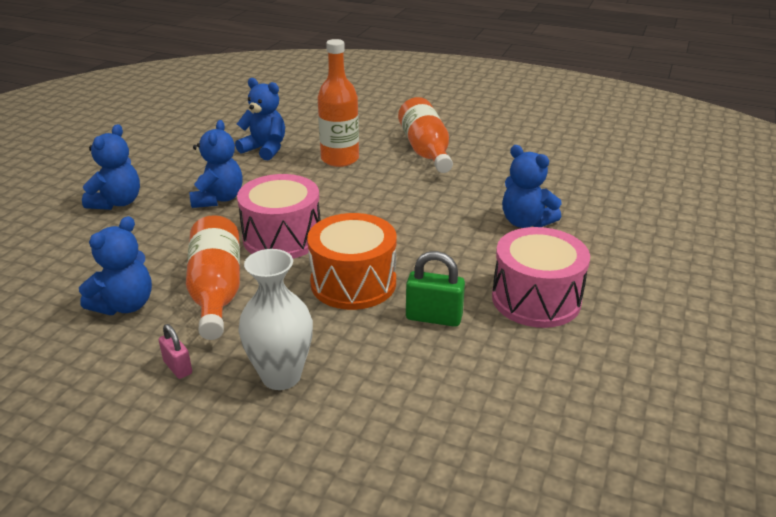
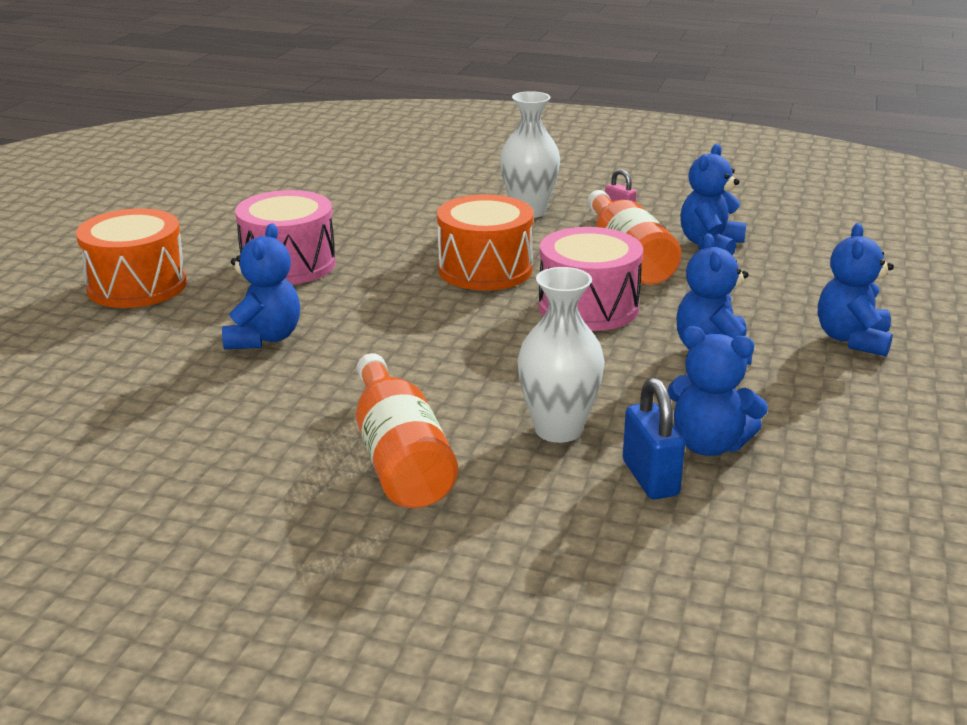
camera: 175 degrees right, 5 degrees down
(304, 138) = (650, 478): none -> blue padlock
(340, 159) = (558, 429): orange bottle -> white vase
(434, 317) = (398, 248): green padlock -> none
(525, 222) = (264, 338): blue teddy bear -> blue teddy bear turned 60 degrees clockwise
(660, 278) = (137, 286): none -> orange drum

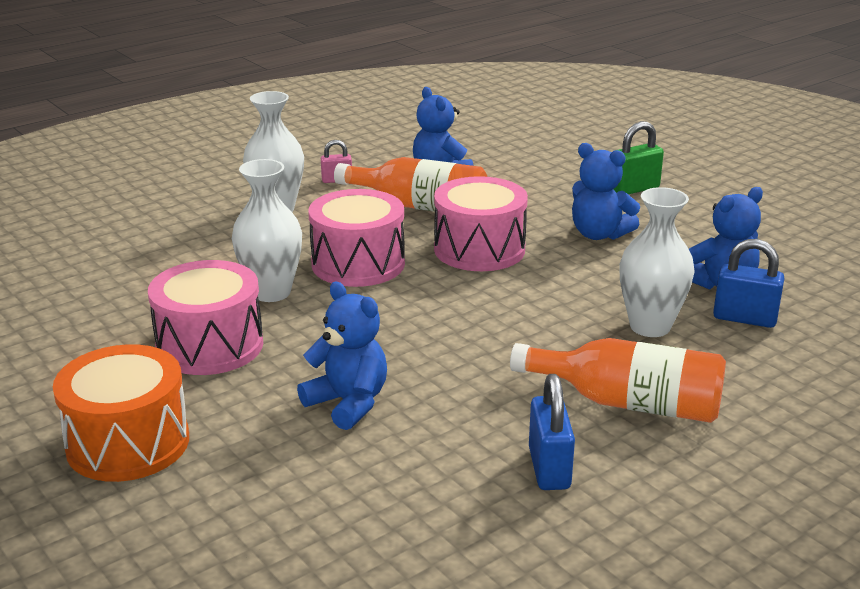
camera: 55 degrees left, 0 degrees up
(252, 449) = (549, 468): none -> blue padlock
(392, 256) = (271, 292): none -> white vase
(485, 269) = (358, 264): orange drum -> pink drum
(852, 339) = (634, 189): blue teddy bear -> green padlock

